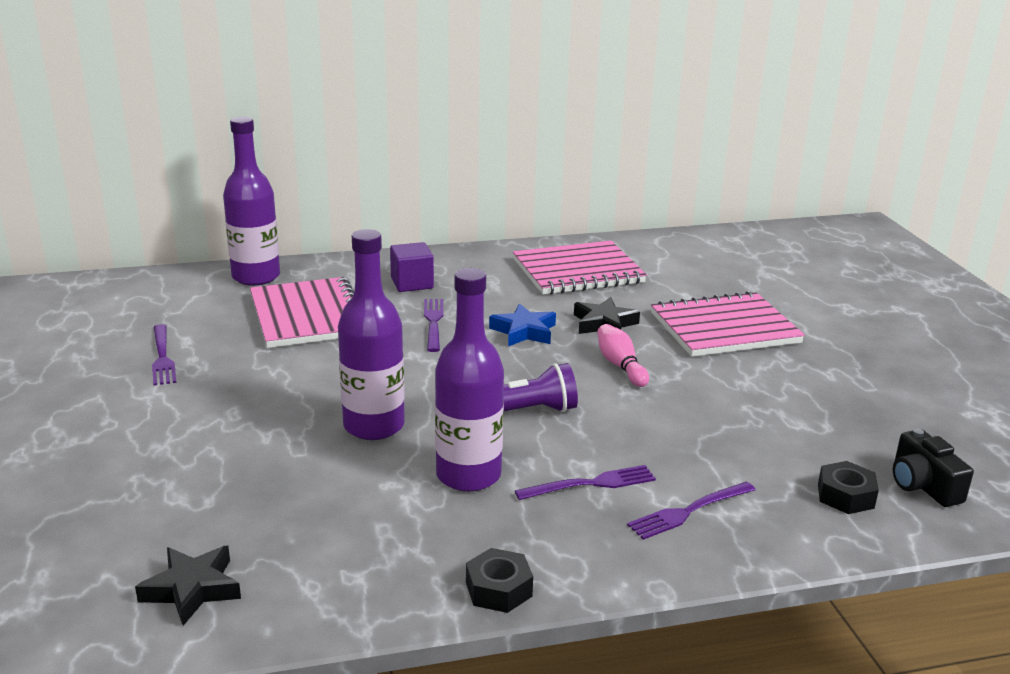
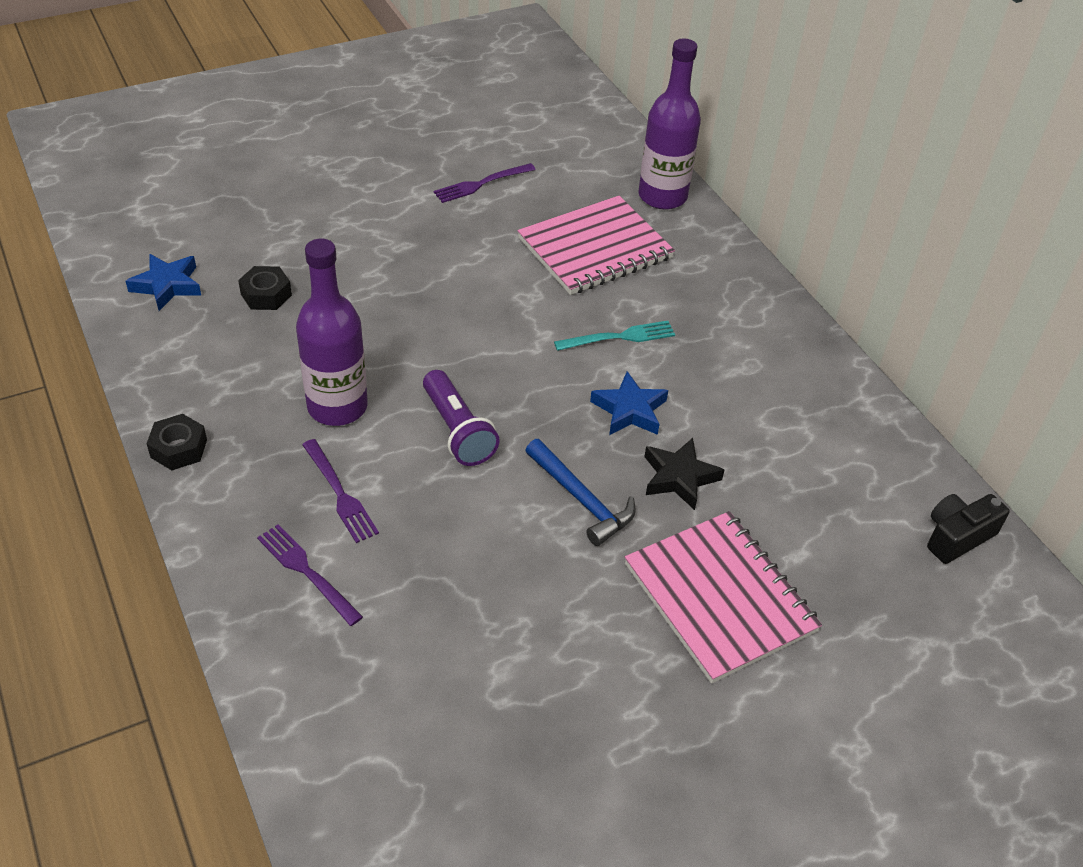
camera: 75 degrees right, 20 degrees up
(192, 589) = (167, 285): black star -> blue star
(374, 426) = (404, 332): purple bottle -> none
(412, 283) = (705, 305): purple cube -> none
(433, 322) = (620, 337): purple fork -> turquoise fork
(578, 271) = (813, 440): pink notebook -> none
(620, 366) = (581, 500): pink bowling pin -> blue hammer
(845, 496) = (358, 711): black nut -> black nut (266, 294)
(923, 485) = (393, 794): black camera -> black camera (957, 537)

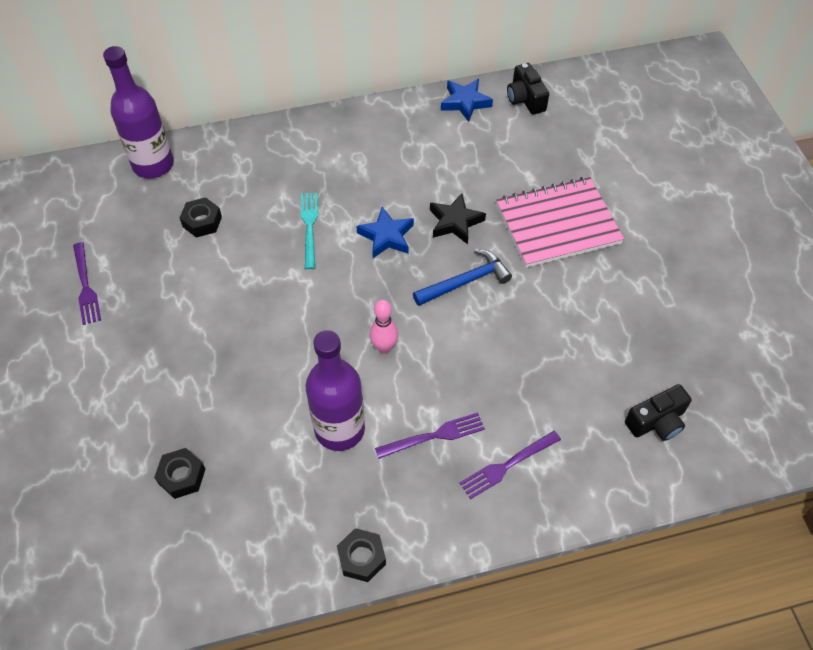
camera: 75 degrees left, 10 degrees up
(167, 285) = (140, 566): blue star -> blue star (465, 102)
(396, 745) = (656, 421): none -> black camera
(457, 430) = (384, 347): purple flashlight -> pink bowling pin
(595, 248) = (202, 222): pink notebook -> black nut

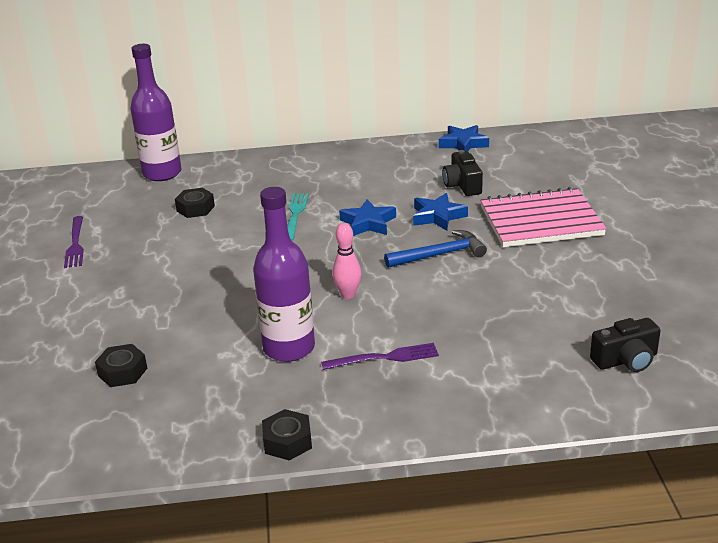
camera: 10 degrees right, 25 degrees down
(455, 222) = (438, 216): black star -> blue star
(507, 466) = (457, 383): purple fork -> none
(525, 99) = (522, 143): black camera -> black camera (462, 185)

